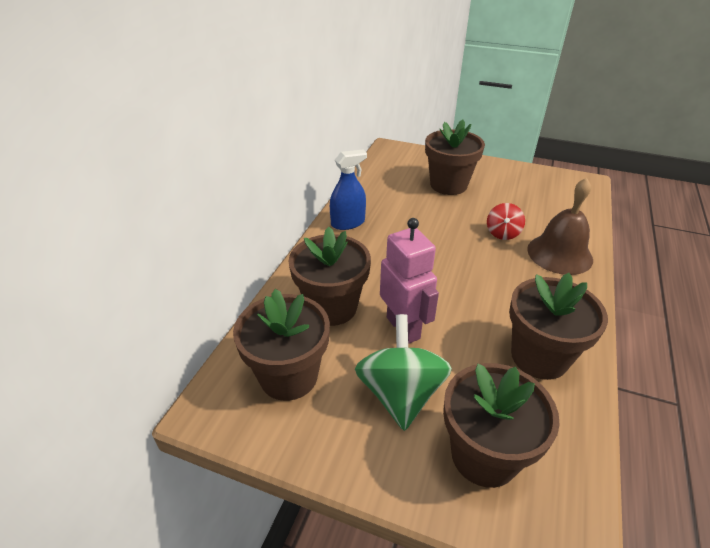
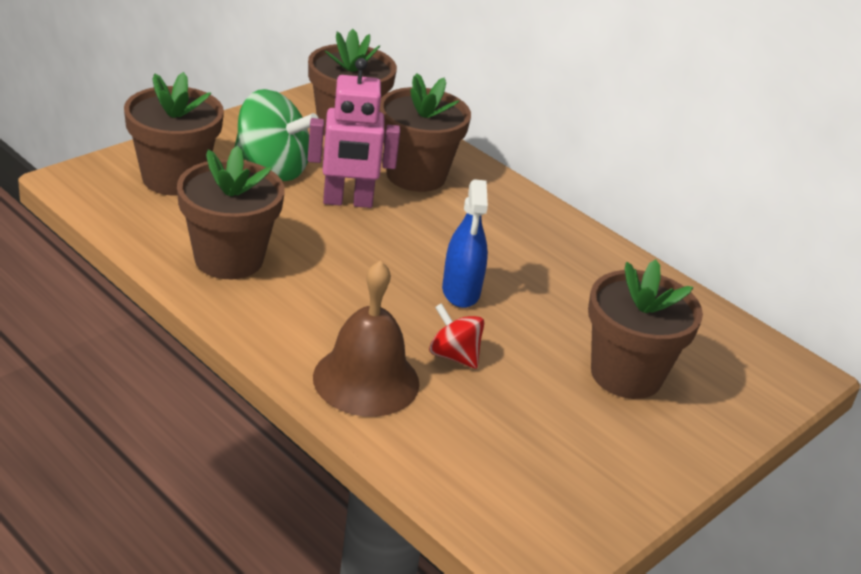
camera: 110 degrees right, 5 degrees down
(348, 223) = (572, 240): blue spray bottle -> blue spray bottle (461, 291)

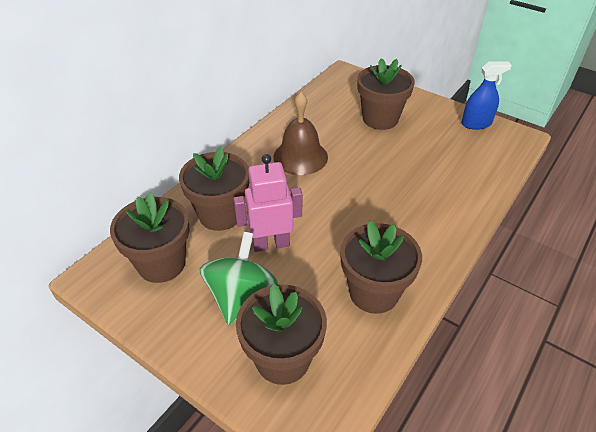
camera: 95 degrees left, 10 degrees up
(347, 202) = (271, 244): pink robot -> pink robot turned 90 degrees counterclockwise
(366, 380) = (448, 205): brown bell -> brown bell (300, 157)
(453, 356) = (405, 175): red spinning top -> none
(461, 291) = (345, 179): blue spray bottle -> blue spray bottle (476, 124)

